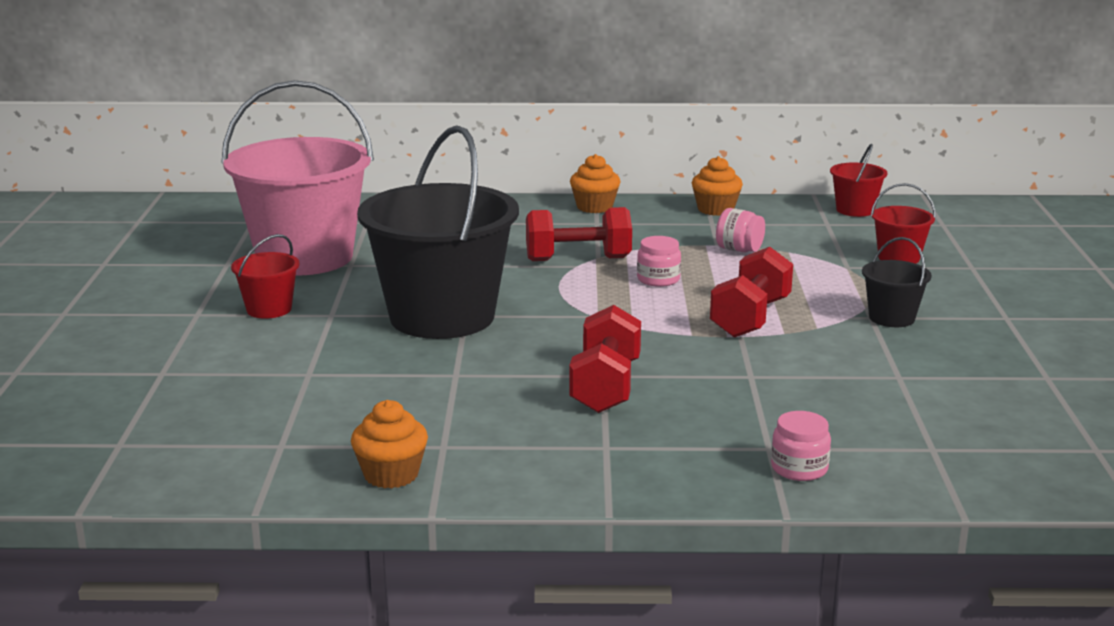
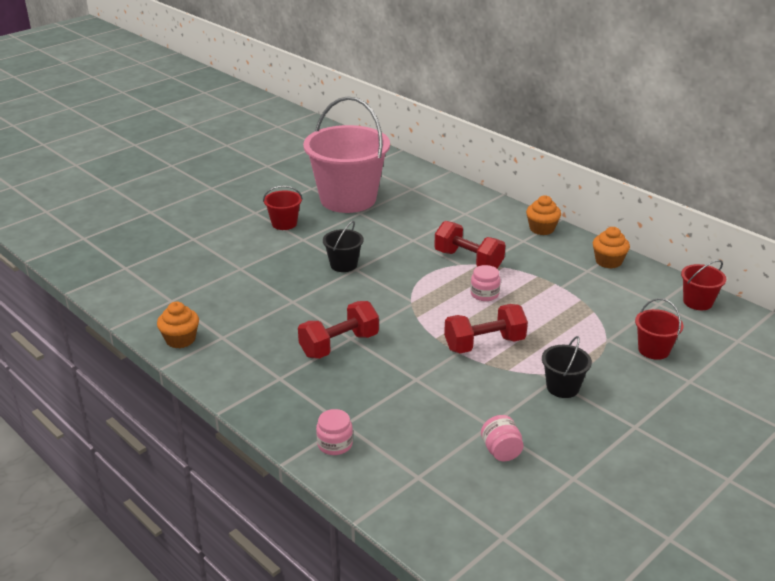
camera: 45 degrees right, 10 degrees up
(442, 317) = (343, 265): black bucket -> black bucket, size x0.43
(739, 250) = (566, 296): pink jar -> pink jar (501, 451)

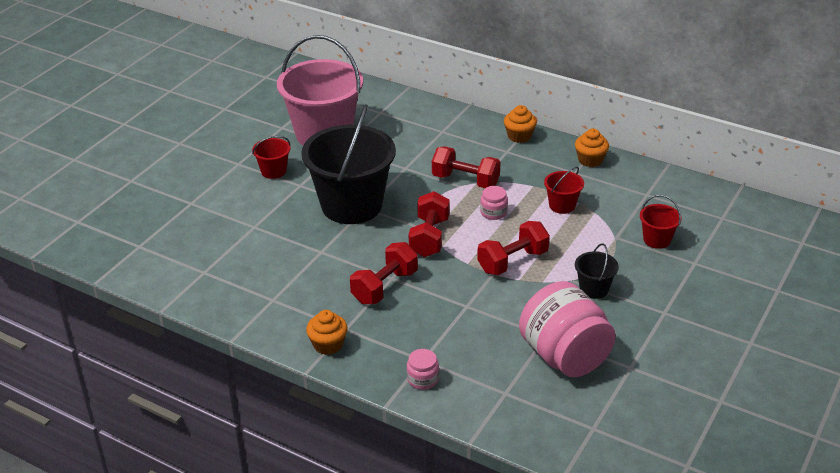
camera: 15 degrees left, 5 degrees up
(180, 339) = (234, 309): orange cupcake -> orange cupcake (328, 345)
(343, 265) = (351, 205): black bucket -> black bucket, size x2.32
(407, 306) = (429, 237): none -> red dumbbell
(501, 451) = (564, 356): pink jar -> pink jar, size x2.39
(697, 302) = (679, 187): red bucket -> red bucket (562, 205)

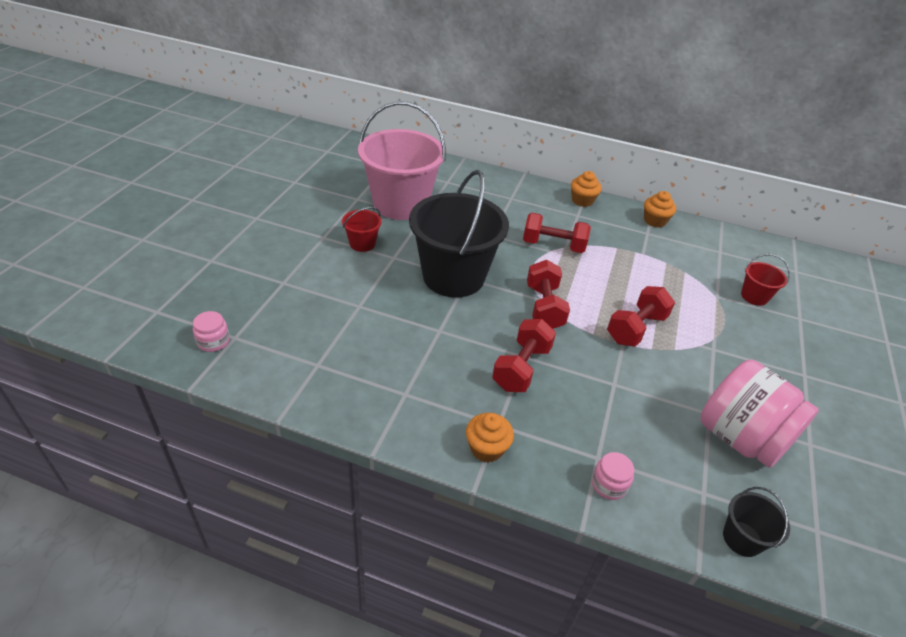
camera: 15 degrees left, 5 degrees up
(493, 212) = (593, 277): pink jar -> pink jar (213, 341)
(562, 205) = (652, 266): red bucket -> none
(594, 289) = (727, 354): black bucket -> black bucket (742, 538)

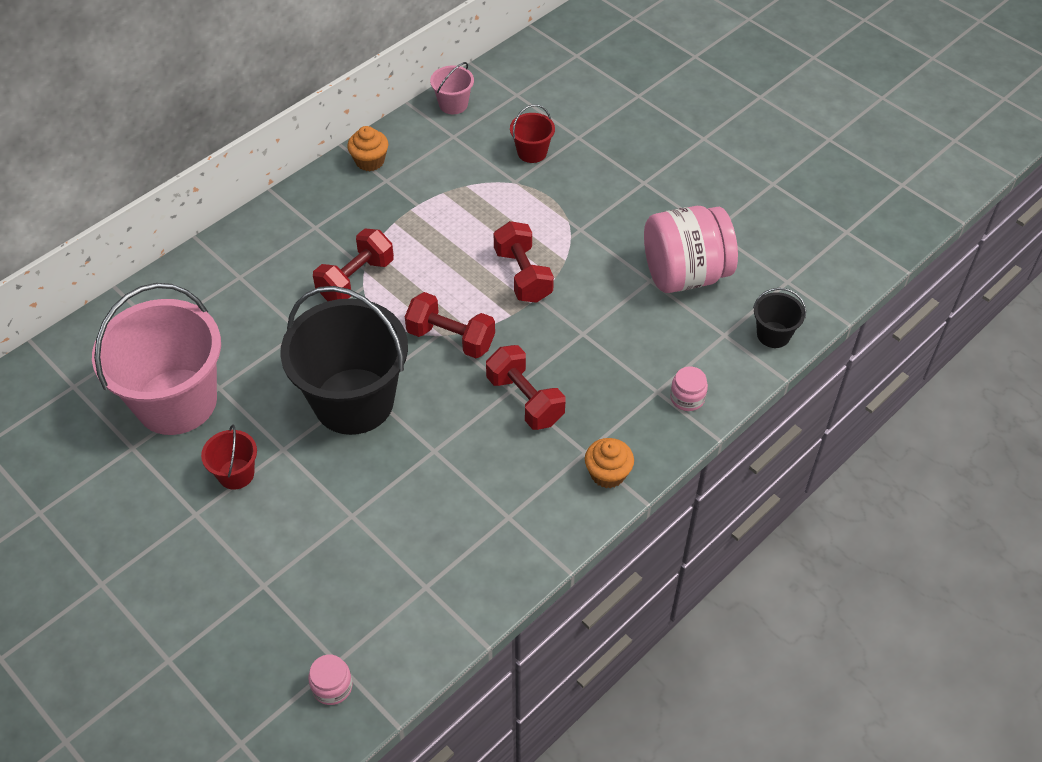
camera: 60 degrees left, 10 degrees up
(582, 201) = (290, 208): orange cupcake -> none
(747, 243) = (453, 104): none -> pink bucket

